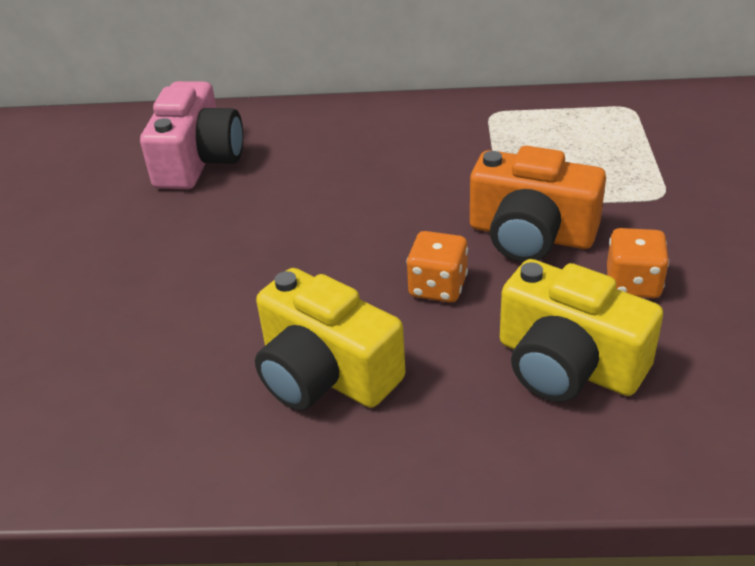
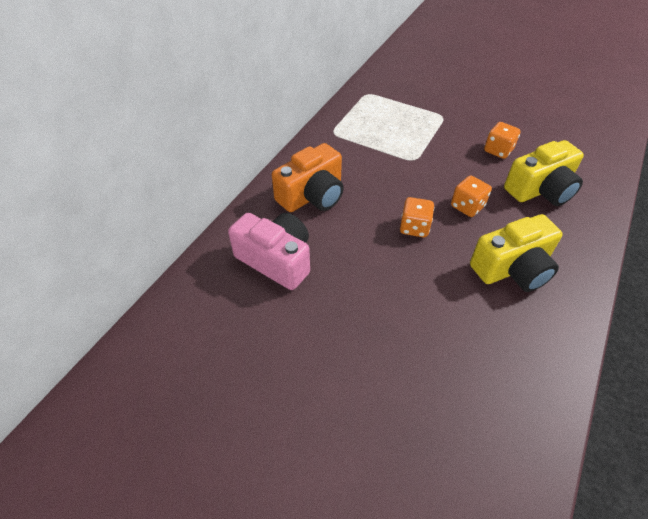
camera: 65 degrees left, 10 degrees up
(343, 248) = (414, 227): none -> orange dice
(531, 234) = (446, 163): orange camera -> orange camera (312, 195)

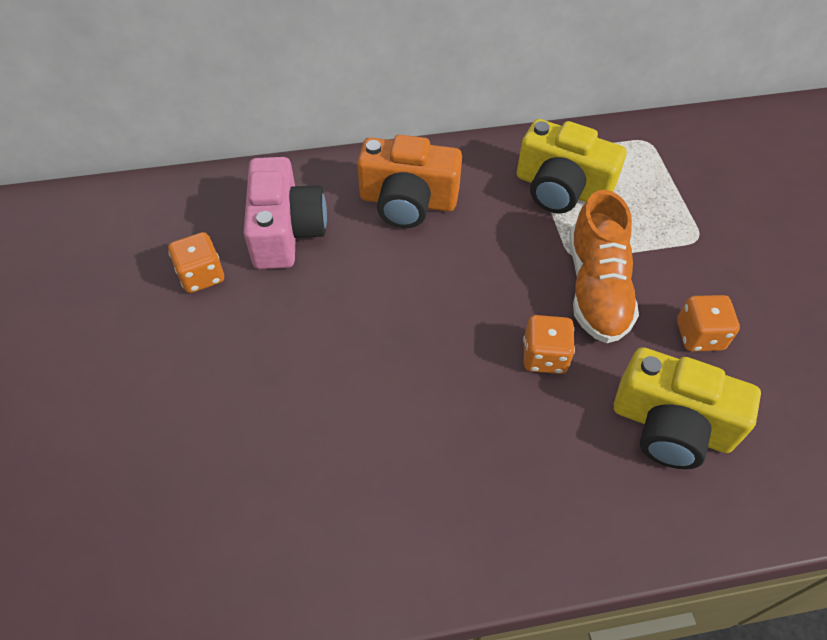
camera: 50 degrees right, 5 degrees up
(414, 227) = (450, 322): orange dice -> orange dice (201, 276)
(441, 164) = (596, 288): none -> orange shoe
(512, 268) = (478, 461): yellow camera -> yellow camera (561, 189)

